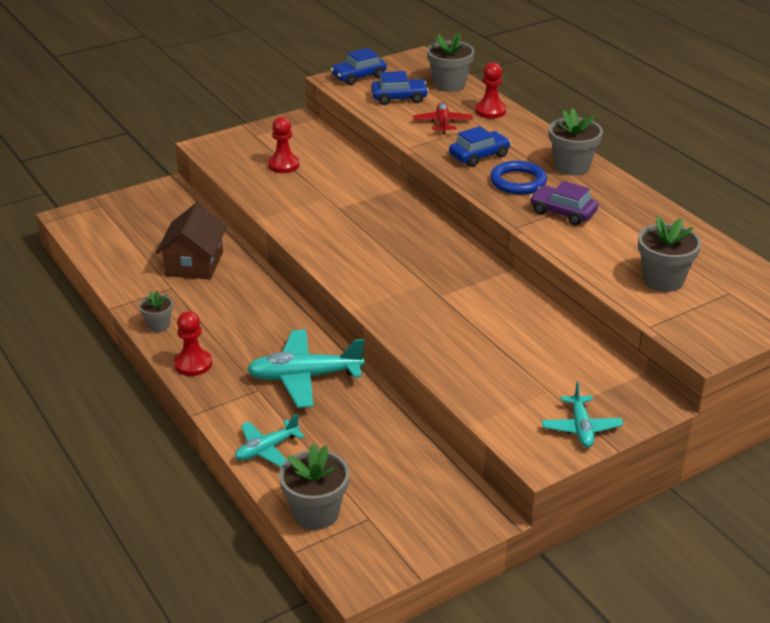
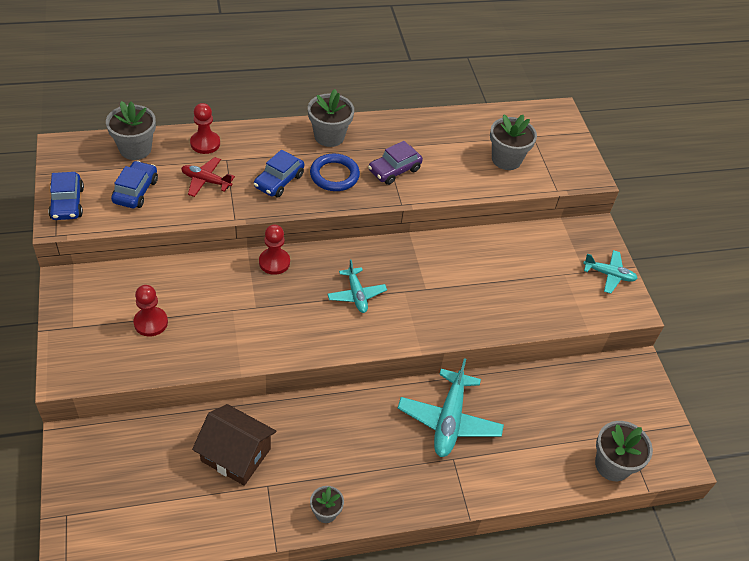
camera: 75 degrees left, 15 degrees up
(193, 364) = (398, 499): red pawn -> red pawn (274, 262)
(266, 449) = (531, 475): turquoise plane -> turquoise plane (356, 295)
(479, 156) = (279, 181): blue car -> blue car turned 135 degrees counterclockwise

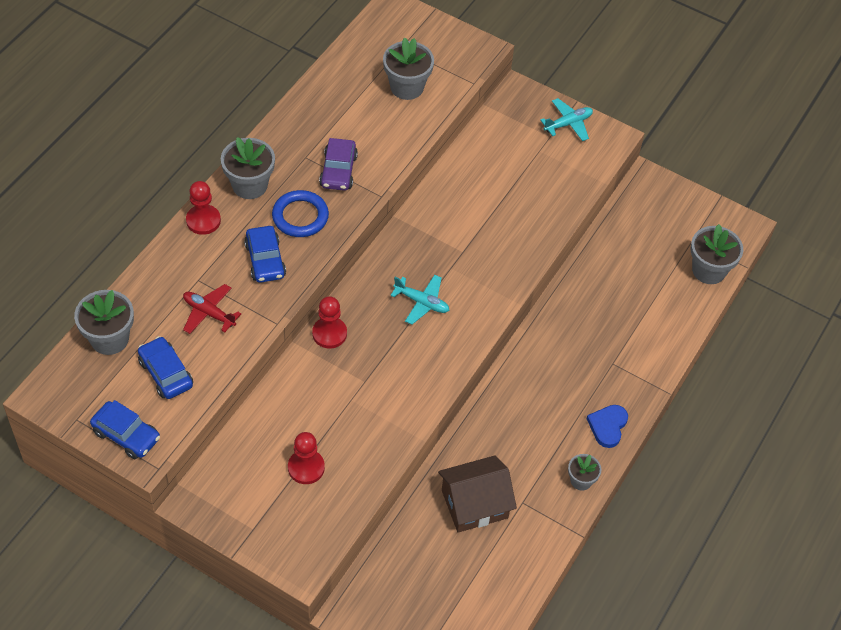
camera: 45 degrees left, 5 degrees up
(205, 143) = (160, 281): red pawn -> red pawn (203, 221)
(206, 181) = (209, 313): red plane -> red plane turned 60 degrees clockwise
(393, 496) = (607, 426): none -> blue heart
(449, 420) = (578, 339): turquoise plane -> none

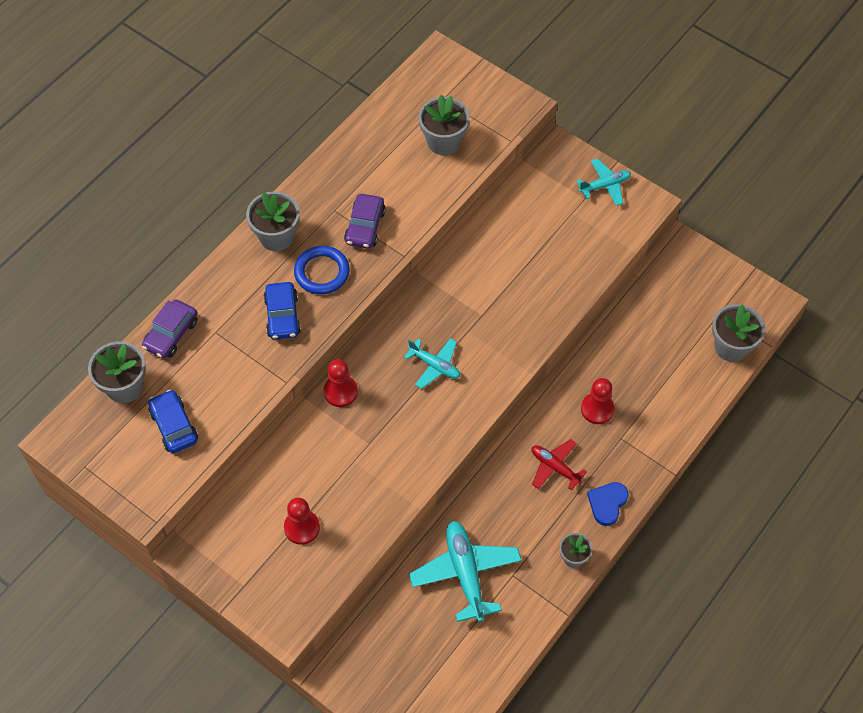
camera: 10 degrees right, 5 degrees up
(126, 435) = (129, 486): blue car -> none
(152, 285) = (171, 334): none -> purple car
(203, 221) = (227, 271): red pawn -> red pawn (597, 409)
(209, 313) = (222, 367): red plane -> red plane (555, 467)
(474, 504) = (465, 573): brown house -> turquoise plane

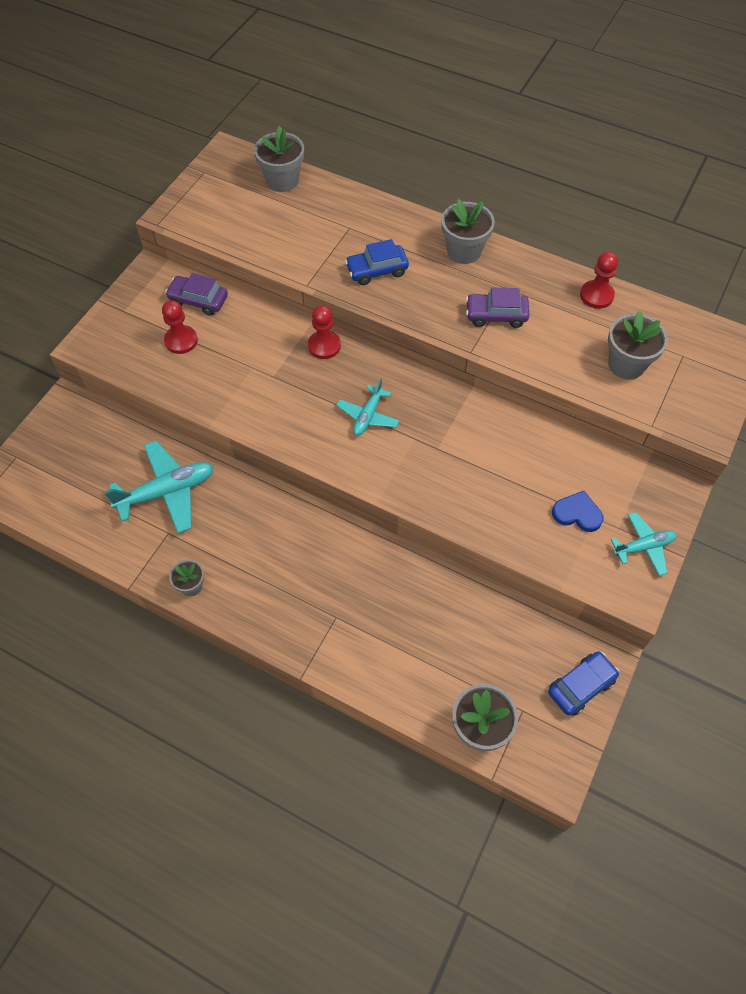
camera: 80 degrees right, 0 degrees up
(171, 334) = (340, 199): purple car -> purple car (198, 300)
(174, 426) = (249, 218): blue car -> blue car (581, 686)
(322, 272) = (433, 291): blue ring -> none
(555, 467) = (291, 556): red plane -> none
(597, 409) = (367, 589): red pawn -> red pawn (596, 295)
(605, 186) = (643, 547): turquoise plane -> turquoise plane turned 75 degrees counterclockwise
(607, 503) = (256, 611): blue heart -> blue heart (577, 513)

